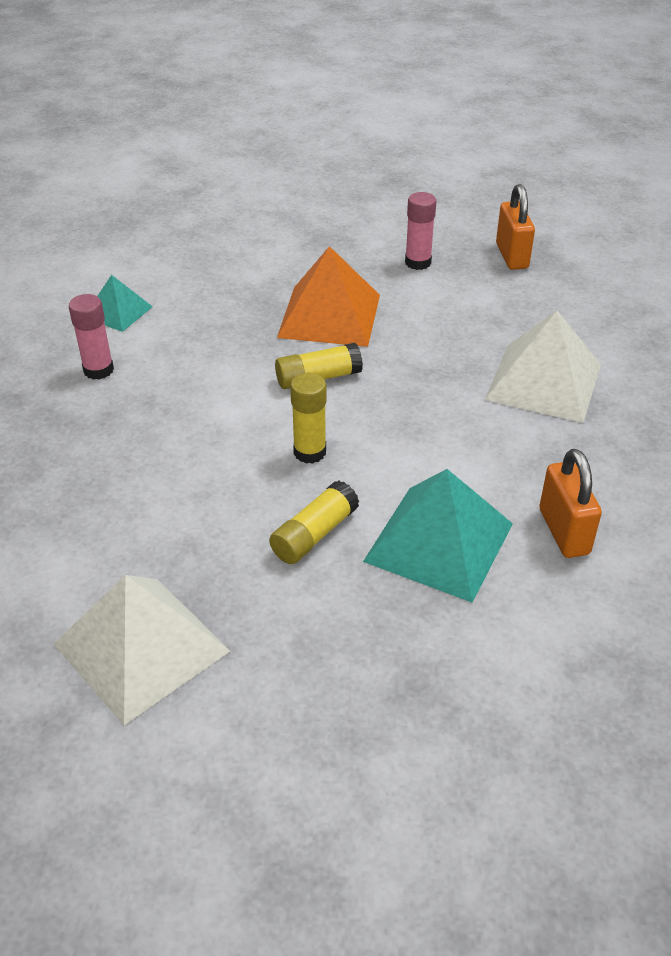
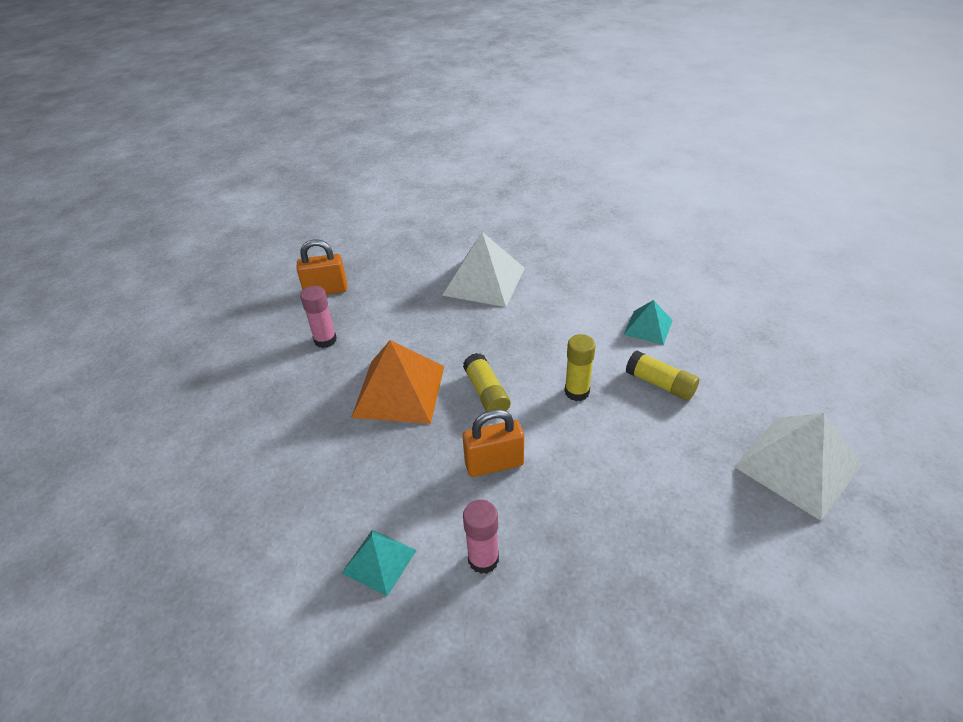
camera: 90 degrees left, 0 degrees up
(439, 542) = (648, 327): turquoise pyramid -> turquoise pyramid, size x0.55
(564, 531) = (623, 279): orange padlock -> orange padlock (494, 464)

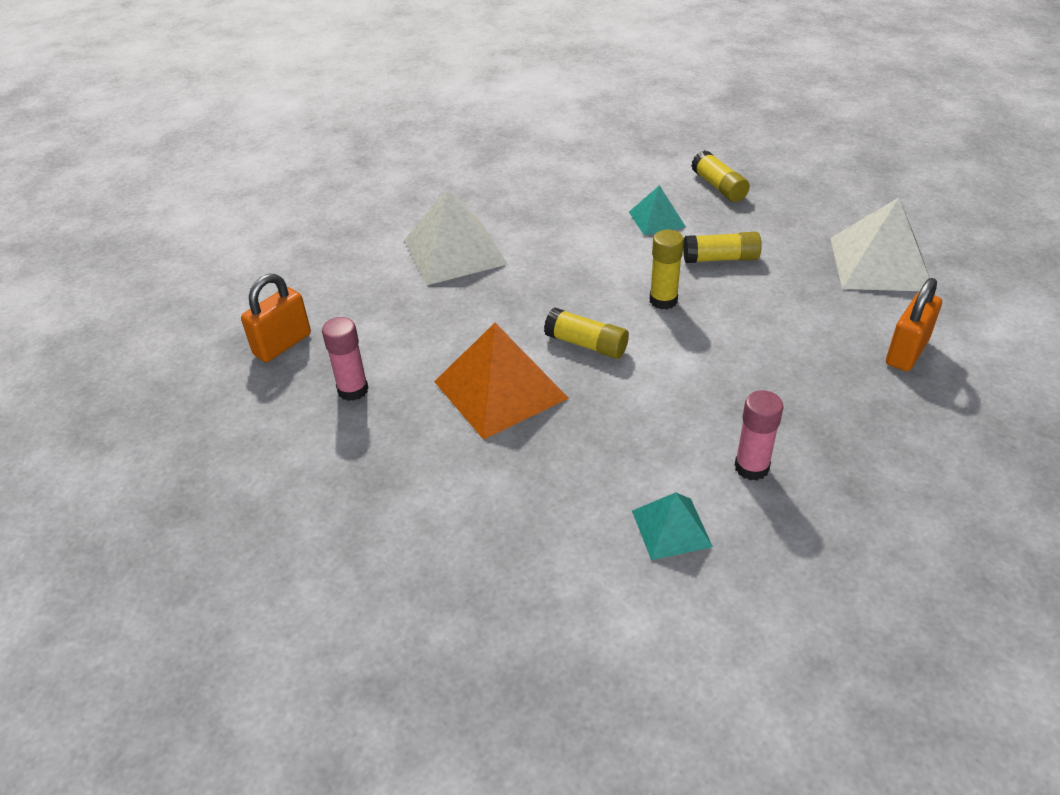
camera: 40 degrees left, 0 degrees up
(494, 464) = (668, 395): orange padlock -> orange padlock (906, 352)
(730, 326) = (719, 187): none -> yellow glue stick

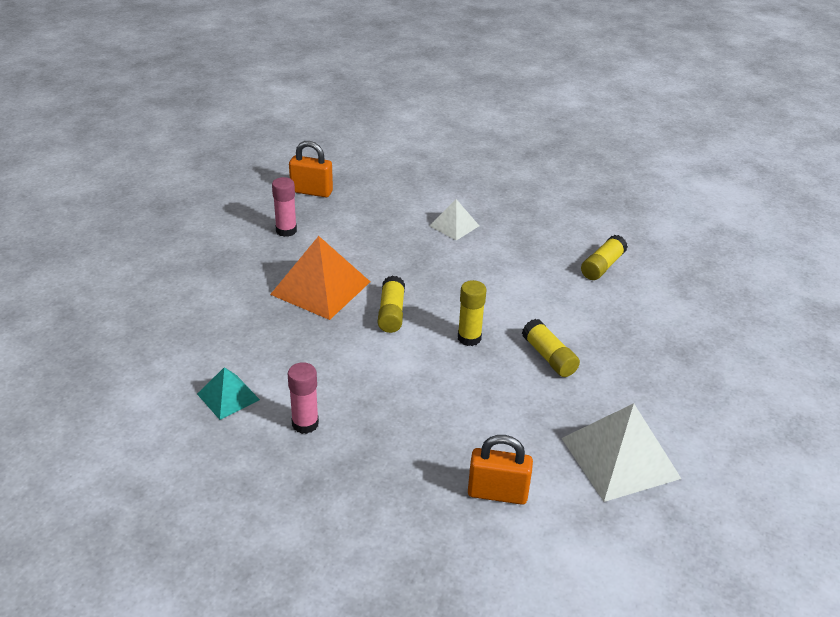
camera: 60 degrees right, 5 degrees down
(454, 252) = (454, 225): white pyramid -> white pyramid, size x0.55
(657, 219) = (576, 310): turquoise pyramid -> none
(719, 187) = (657, 334): yellow glue stick -> yellow glue stick (602, 266)

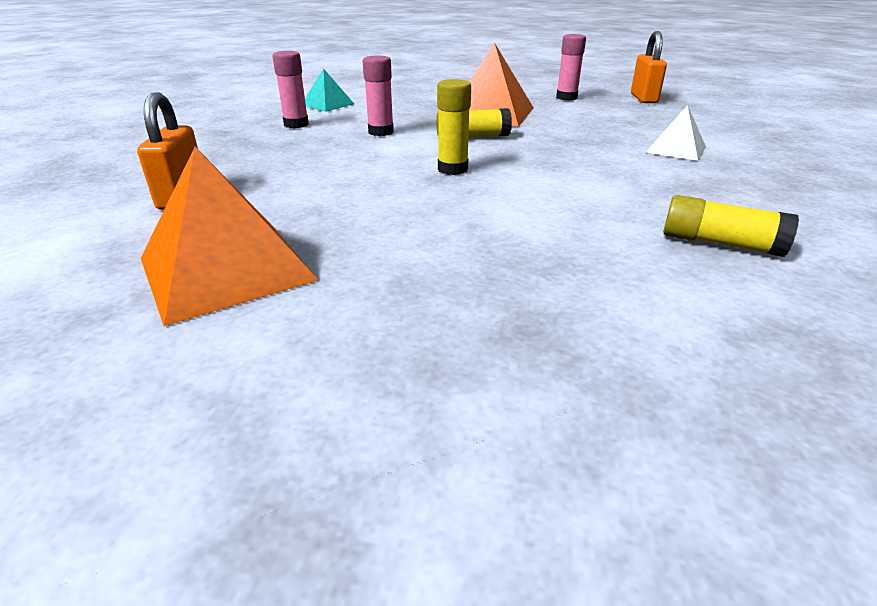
camera: 80 degrees right, 5 degrees down
(356, 365) = (381, 132): none -> pink glue stick
(549, 357) = (441, 212): yellow glue stick -> none
(620, 458) = (226, 269): white pyramid -> orange pyramid

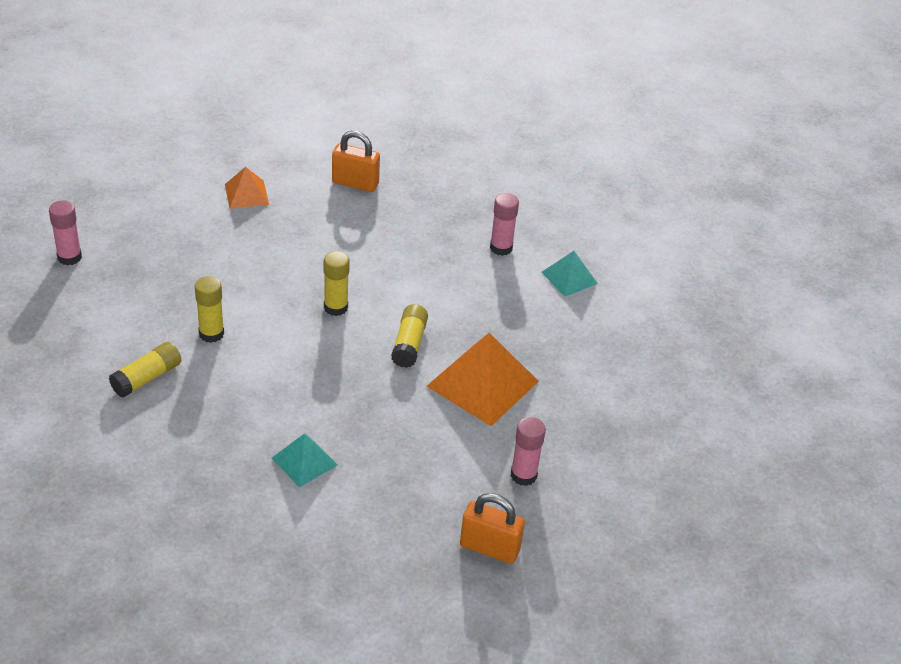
camera: 105 degrees right, 10 degrees up
(226, 269) = (246, 194): orange pyramid -> orange pyramid, size x0.55
(381, 132) = (452, 292): pink glue stick -> pink glue stick (69, 257)
(581, 222) = (211, 334): none -> yellow glue stick
(676, 149) = (304, 461): white pyramid -> turquoise pyramid

